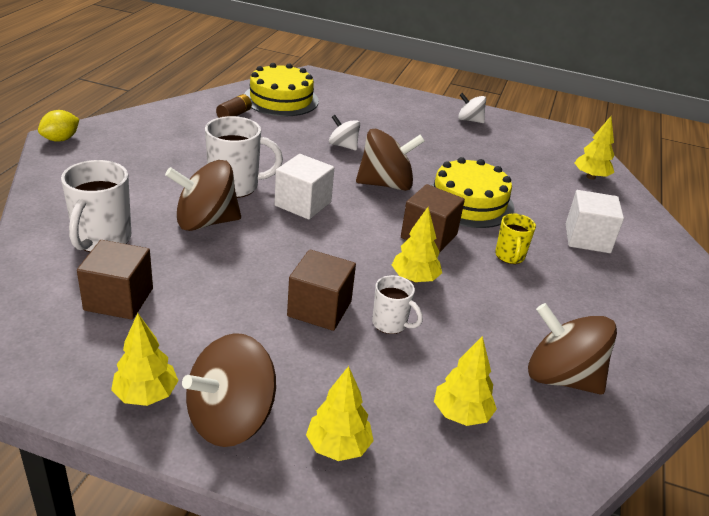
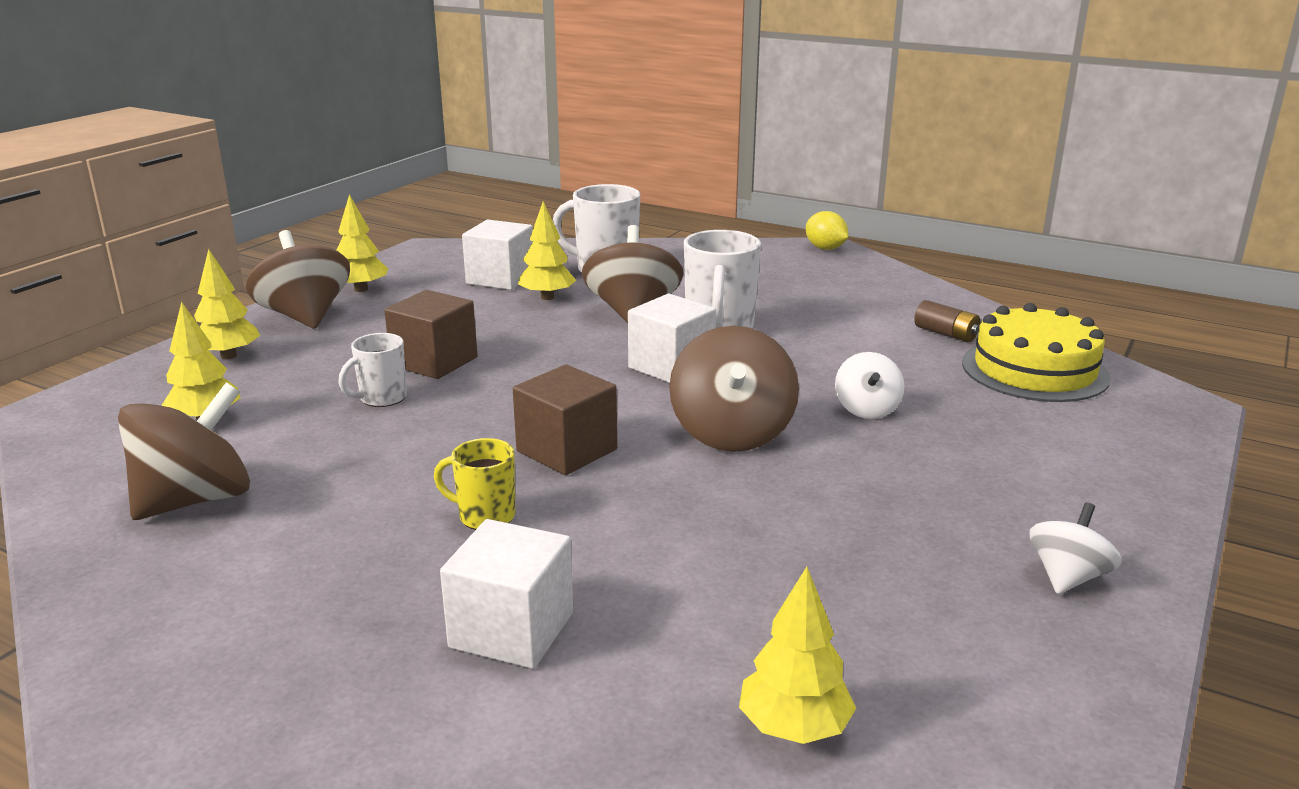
camera: 105 degrees right, 10 degrees down
(119, 299) = (500, 278): brown cube -> white cube
(343, 146) = (867, 409): white spinning top -> white spinning top turned 135 degrees clockwise
(414, 279) = (463, 425): yellow tree -> yellow tree (547, 297)
(469, 202) = (669, 506): yellow cake -> none

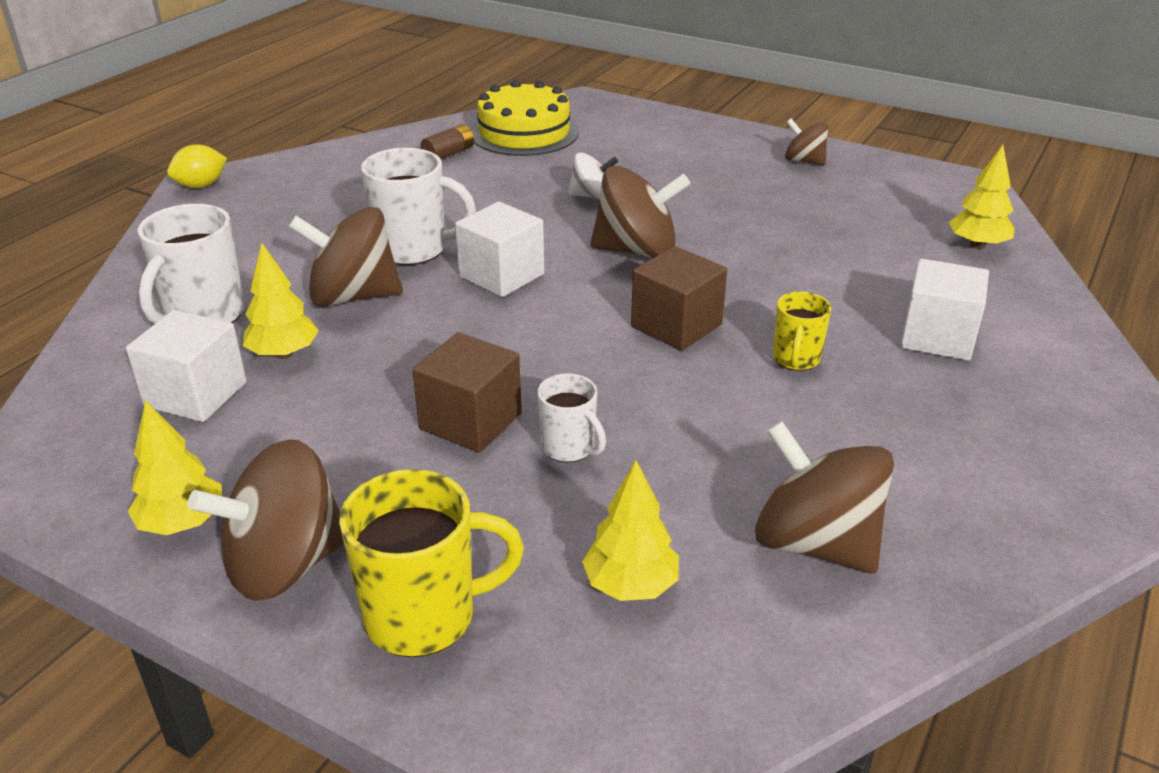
camera: 90 degrees left, 10 degrees up
(228, 356) = (424, 616): yellow tree -> yellow mug
(1068, 577) = (804, 161): white spinning top -> brown spinning top

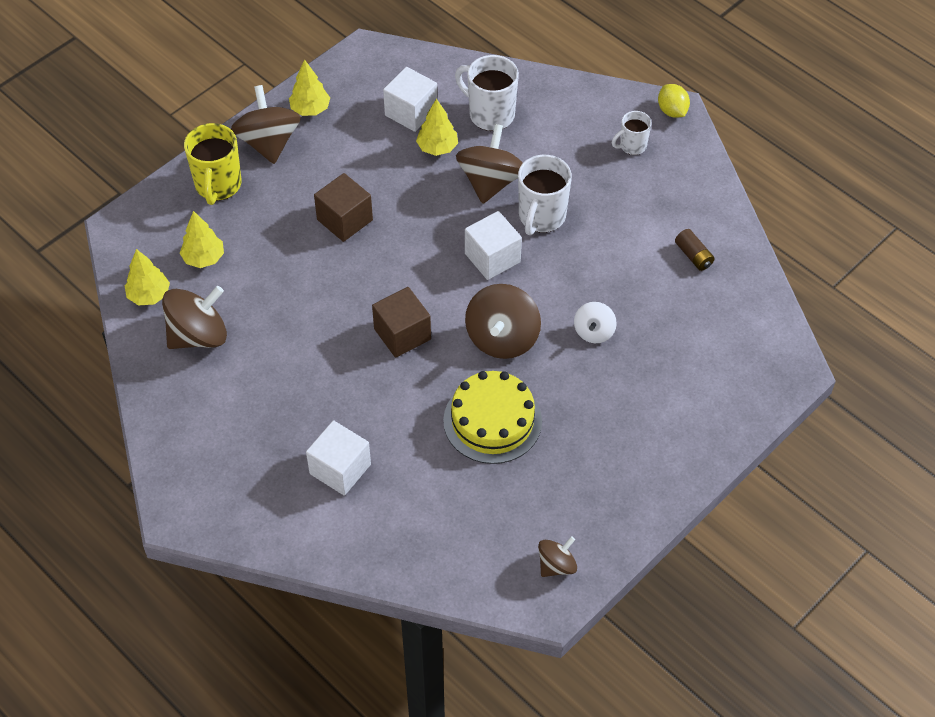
camera: 105 degrees right, 20 degrees up
(524, 133) = (726, 312): yellow cake -> yellow cake (492, 421)
(569, 448) = (306, 256): white mug -> white mug (632, 146)
(796, 359) = (345, 383): yellow mug -> none
(804, 161) = (621, 496): brown spinning top -> brown spinning top (556, 565)
(977, 245) = (444, 554): yellow tree -> yellow tree (149, 295)

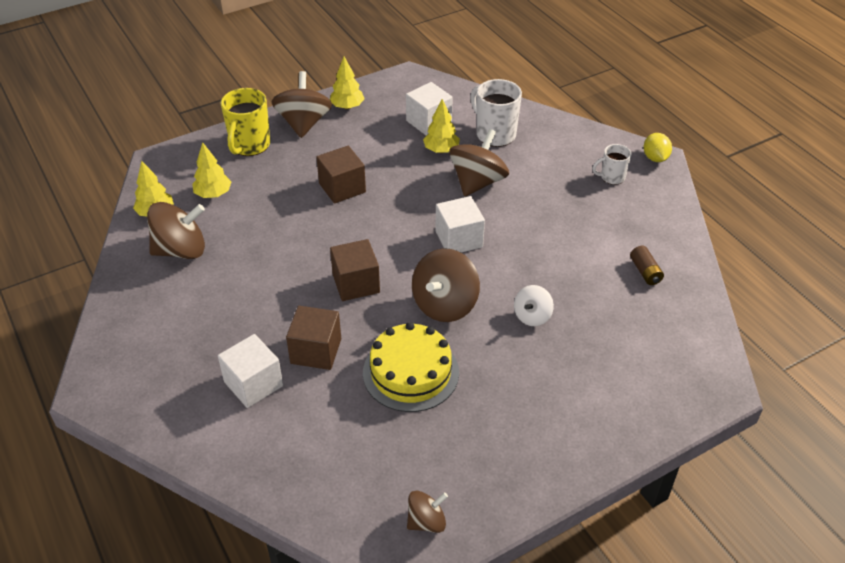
camera: 15 degrees right, 10 degrees down
(389, 419) = (316, 351): none -> brown cube
(541, 217) = (513, 216): white mug -> none

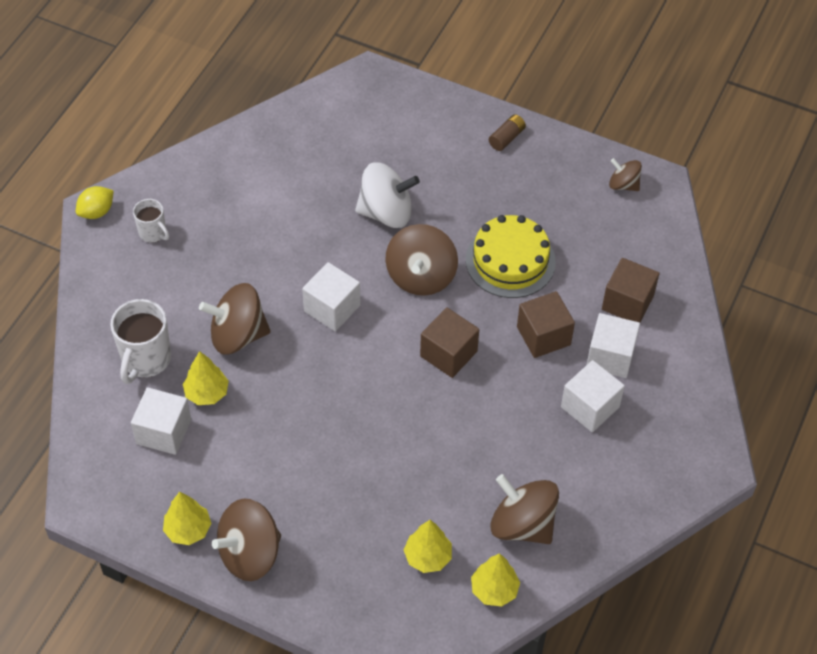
camera: 125 degrees left, 10 degrees up
(224, 342) = (590, 407): none -> white cube
(249, 145) = (327, 581): yellow mug -> none
(342, 188) = (331, 445): brown cube -> brown cube (627, 302)
(445, 305) = (421, 276): brown spinning top -> brown spinning top turned 105 degrees clockwise
(532, 316) = (386, 212): white spinning top -> white spinning top, size x1.78
(645, 272) = (273, 161): brown battery -> brown battery (506, 138)

